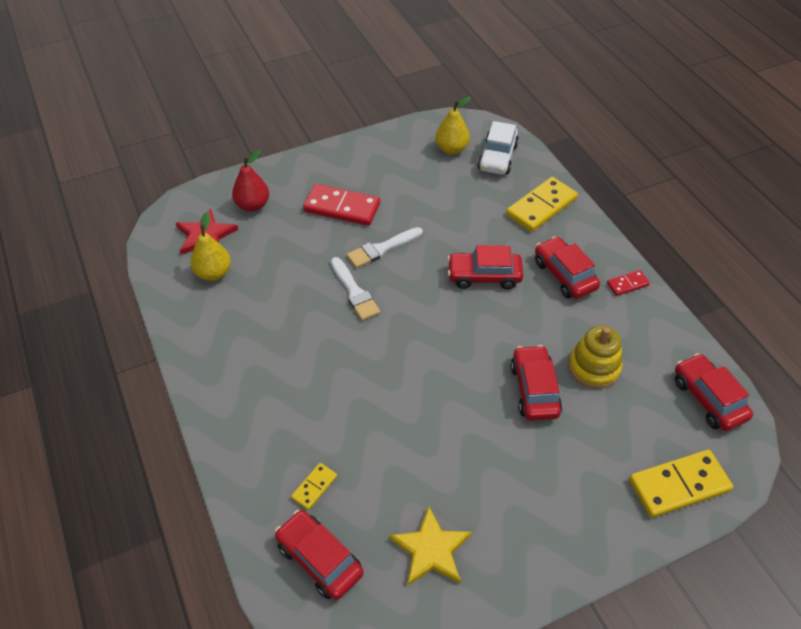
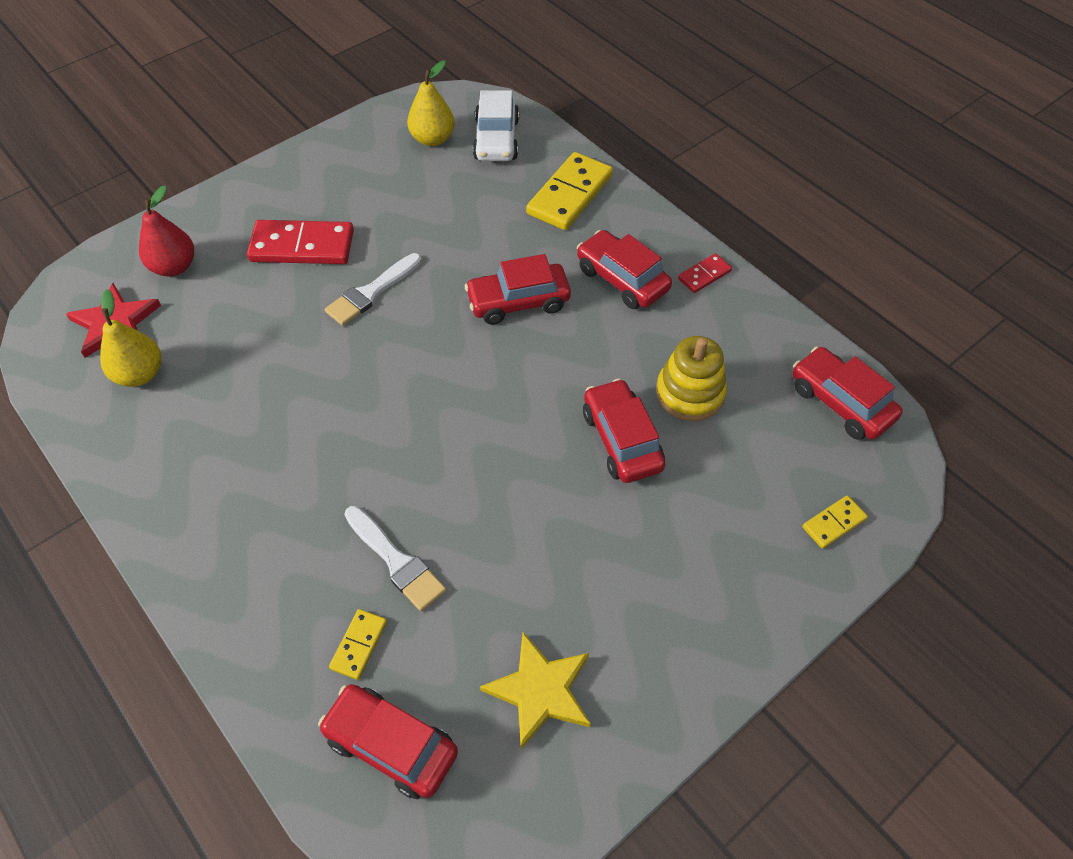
camera: 15 degrees left, 5 degrees up
(354, 292) = (348, 359): white brush -> white brush (396, 561)
(679, 485) = (834, 523): yellow domino -> yellow domino, size x0.50

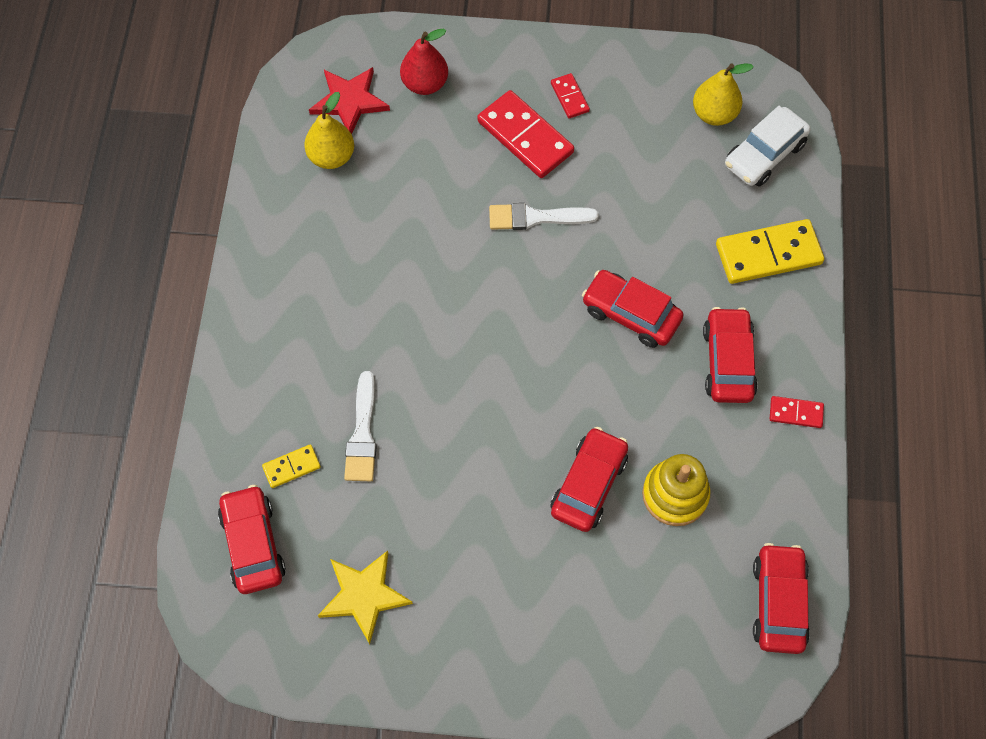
camera: 45 degrees right, 10 degrees up
(310, 198) = (570, 97): none -> red domino
(834, 523) = (666, 677): yellow domino -> none

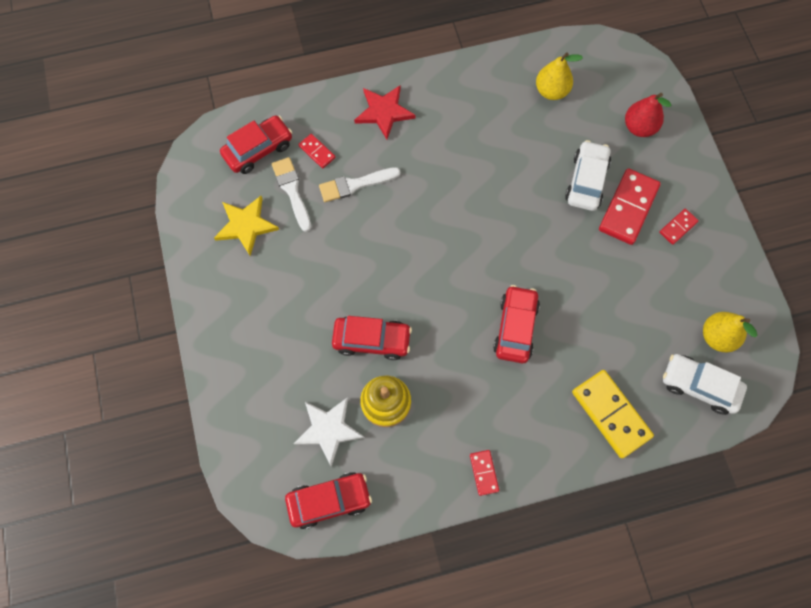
camera: 70 degrees right, 5 degrees up
(291, 467) = (317, 152): yellow domino -> red domino
(349, 101) = (600, 86): red star -> red star (384, 112)
(471, 166) = (586, 181): none -> white car
(536, 217) = (565, 237): white brush -> white brush (292, 190)
(688, 575) = (328, 430): none -> white star
(727, 362) = (506, 409): red car -> none

